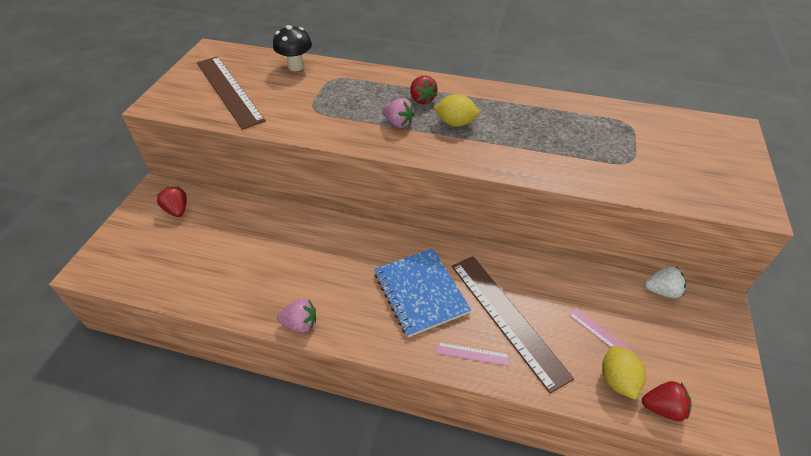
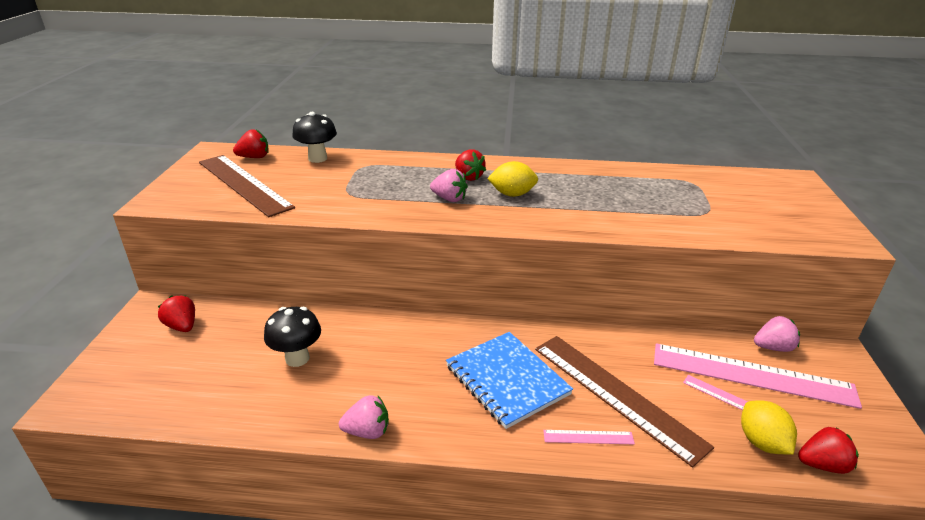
camera: 10 degrees left, 15 degrees down
(243, 61) = (254, 157): none -> red strawberry
(259, 251) = (297, 358): none -> black mushroom
(632, 316) = (752, 375): none -> pink ruler
(661, 291) = (773, 347): white strawberry -> pink strawberry

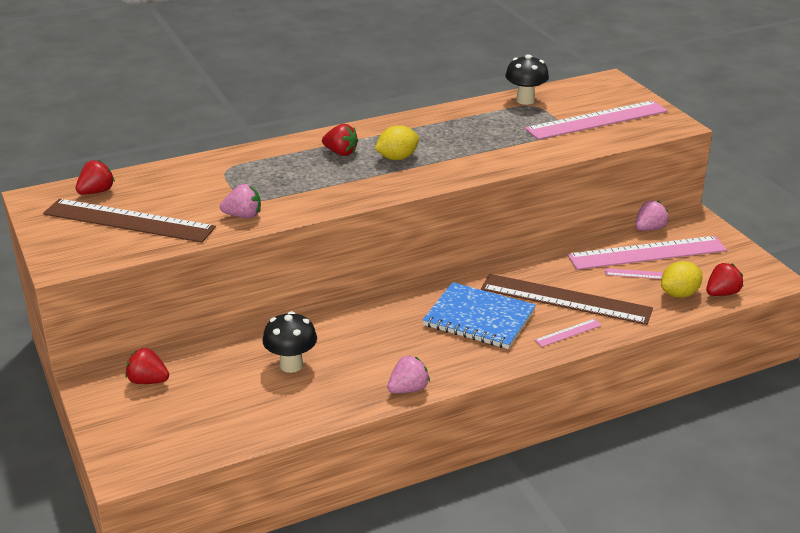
camera: 30 degrees left, 0 degrees up
(317, 158) = (168, 174): black mushroom -> black mushroom (525, 100)
(449, 199) = (347, 178): pink strawberry -> pink strawberry (243, 216)
(752, 212) = (597, 120): none -> pink ruler
(761, 442) = (679, 294): yellow lemon -> yellow lemon turned 75 degrees counterclockwise

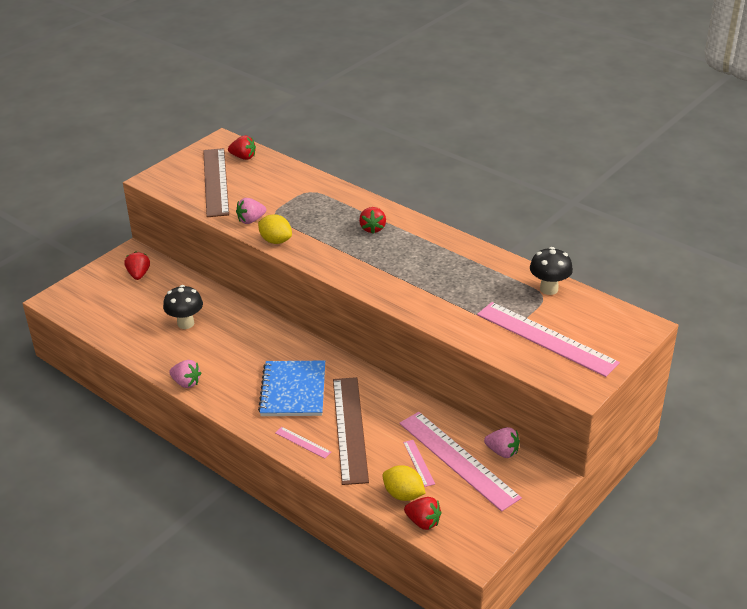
camera: 65 degrees right, 5 degrees up
(243, 216) = (251, 220): pink strawberry -> pink strawberry turned 90 degrees clockwise
(397, 158) = (385, 256): yellow lemon -> yellow lemon (275, 241)

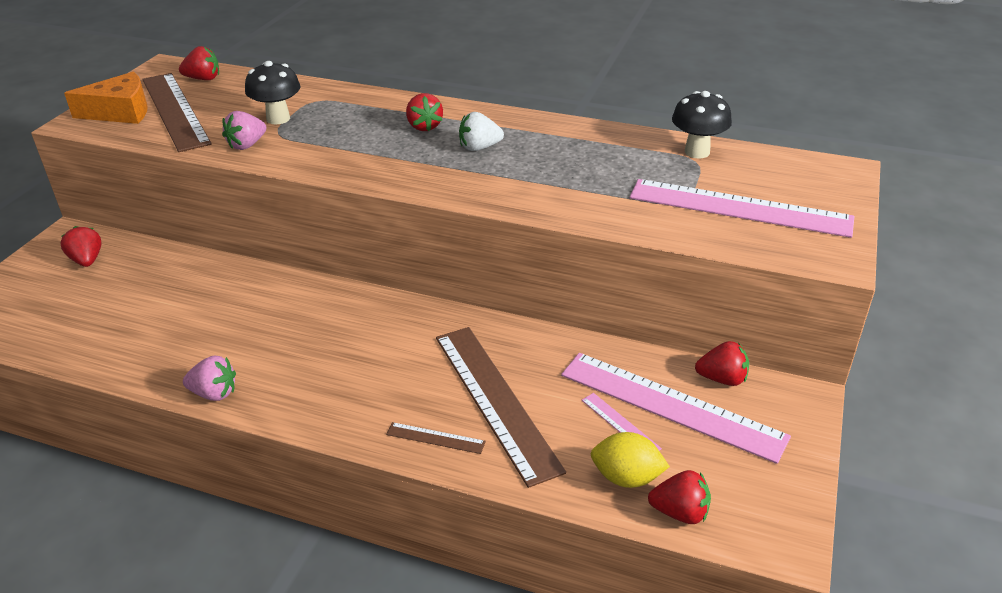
camera: 20 degrees left, 0 degrees up
(181, 176) = (121, 112): none -> orange cheese
(185, 323) = (182, 310): black mushroom -> black mushroom (278, 119)
(275, 241) = (295, 163): yellow lemon -> none
(293, 390) = (385, 366): blue notebook -> none
(302, 442) = (435, 438): pink ruler -> brown ruler
(400, 254) = (479, 147): none -> white strawberry
(502, 452) = (722, 379): pink strawberry -> red strawberry

